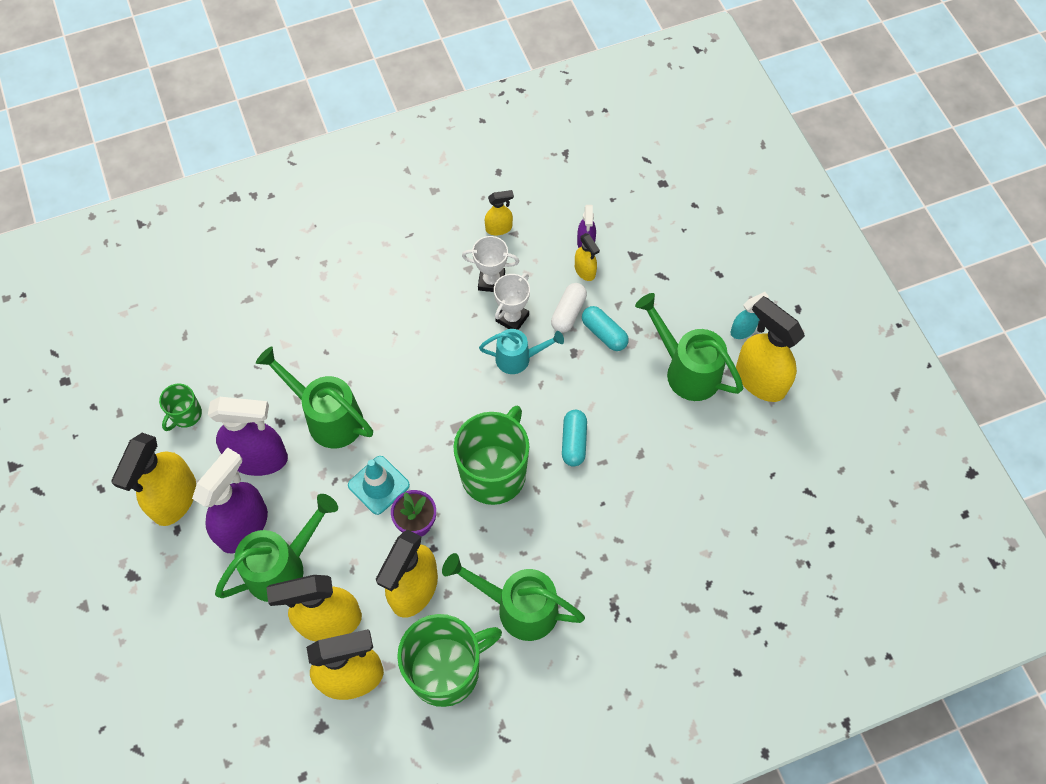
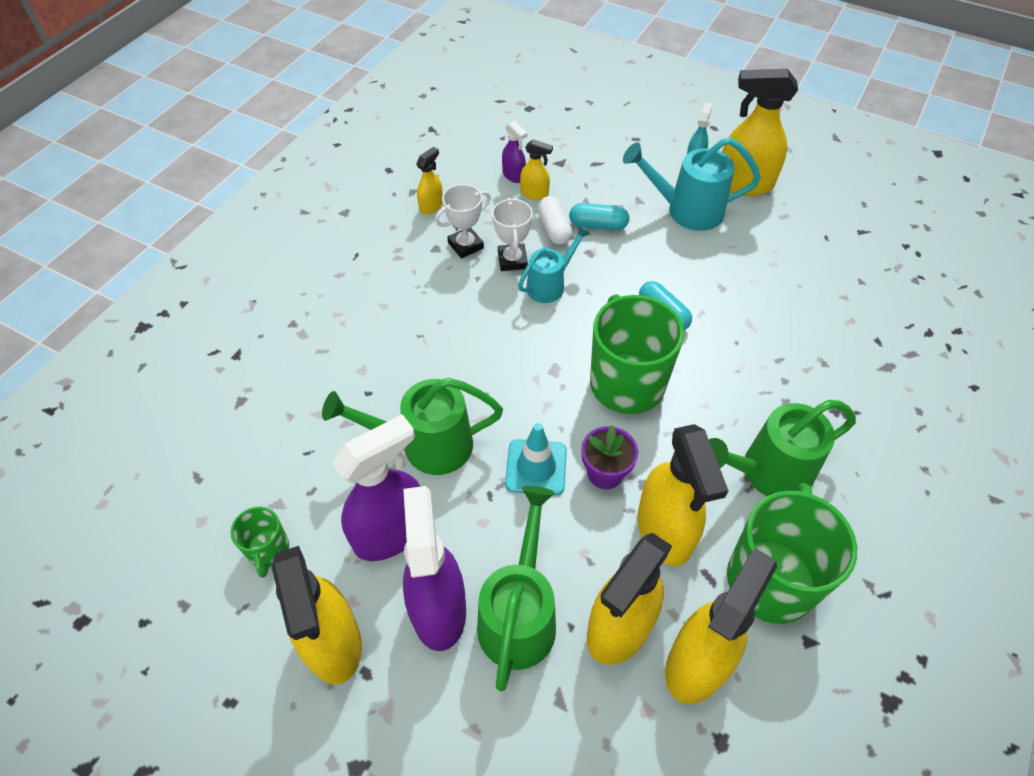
camera: 40 degrees left, 10 degrees down
(686, 370) = (686, 211): green watering can -> turquoise watering can

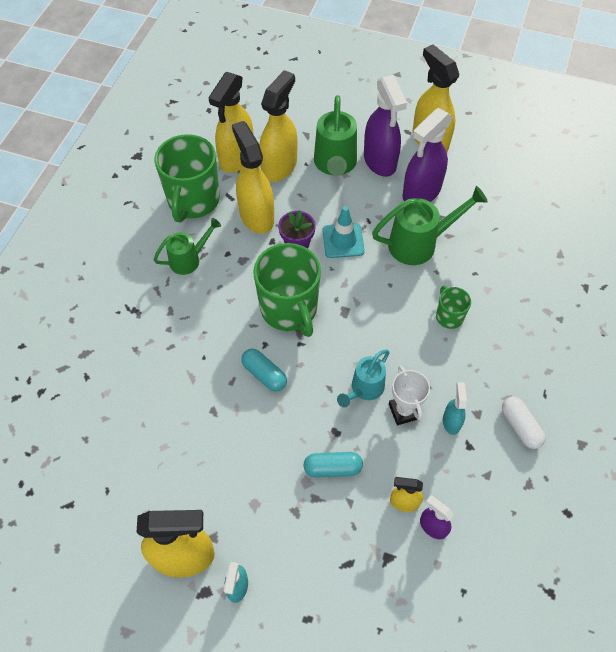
camera: 170 degrees right, 5 degrees up
(268, 550) = (488, 174): green mug -> green mug (449, 316)
(431, 206) = (502, 466): yellow spray bottle -> none
(465, 245) = (451, 421): white trophy -> turquoise spray bottle
(554, 229) = (374, 456): white capsule -> white capsule (520, 426)
(686, 211) = (245, 504): turquoise watering can -> none
(767, 472) = (189, 259): green watering can -> green watering can, size x0.64

